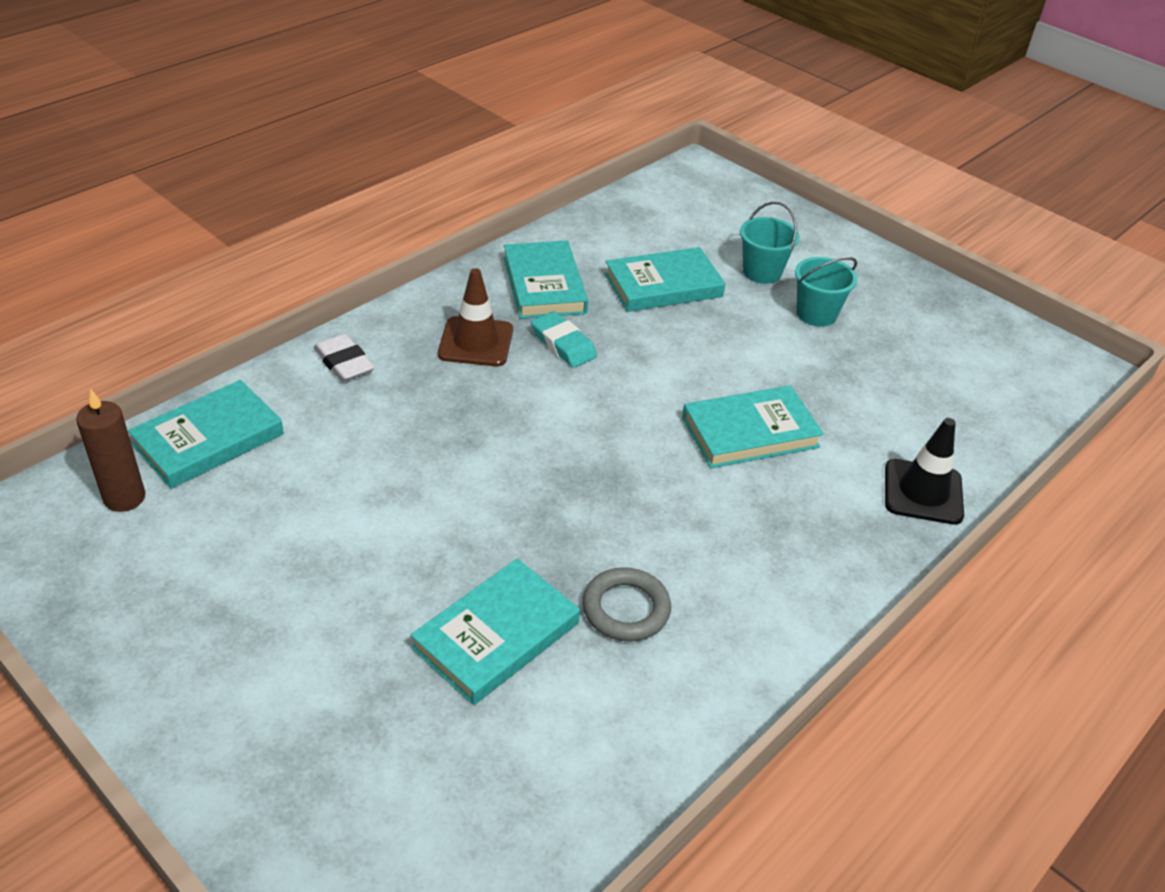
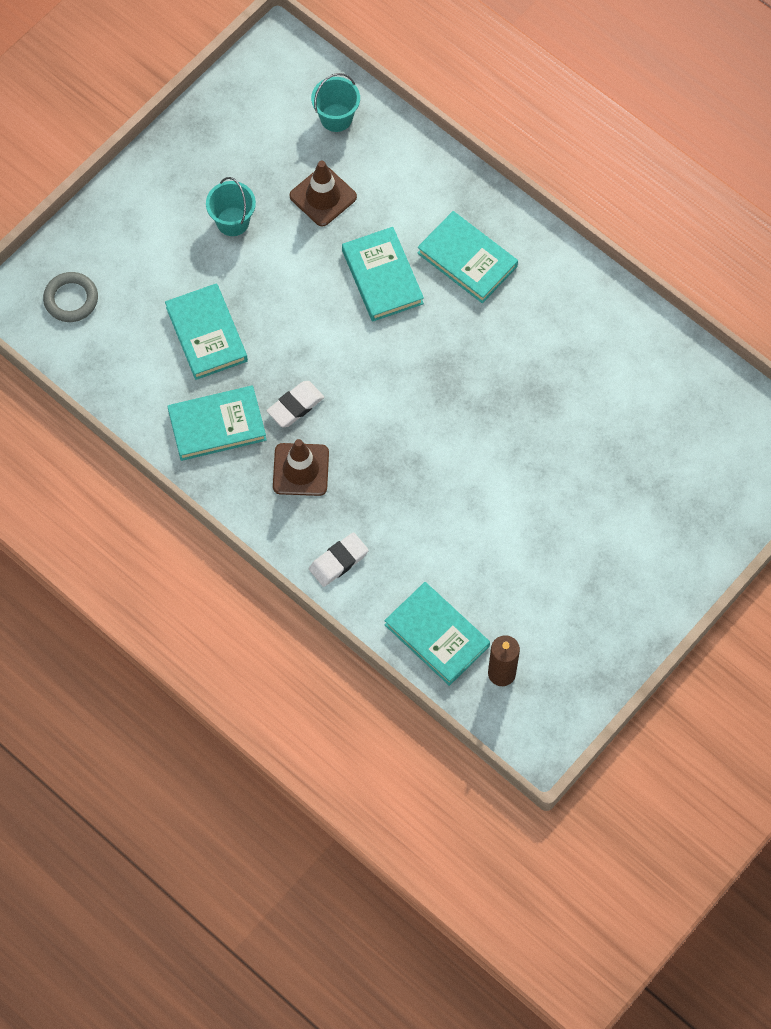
camera: 90 degrees left, 25 degrees up
(496, 636) = (586, 426): turquoise book -> turquoise book (467, 259)
(563, 344) = (295, 406): turquoise eraser -> white eraser
(626, 609) = (555, 354): grey ring -> grey ring (71, 299)
(762, 272) = (178, 258): turquoise bucket -> turquoise bucket (336, 117)
(865, 388) = (323, 196): none -> brown traffic cone
(923, 492) = (429, 173): black traffic cone -> none

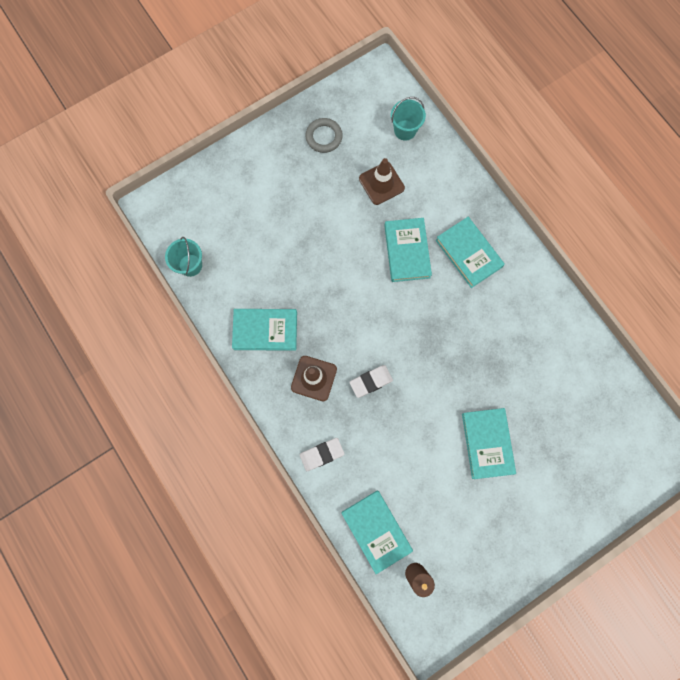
camera: 15 degrees right, 10 degrees up
(71, 299) = (193, 214): grey ring -> grey ring (324, 137)
(206, 334) = (276, 262): turquoise book -> turquoise book (487, 443)
(233, 221) = (316, 186): turquoise bucket -> turquoise bucket (190, 265)
(295, 406) = (322, 330): white eraser -> white eraser (371, 381)

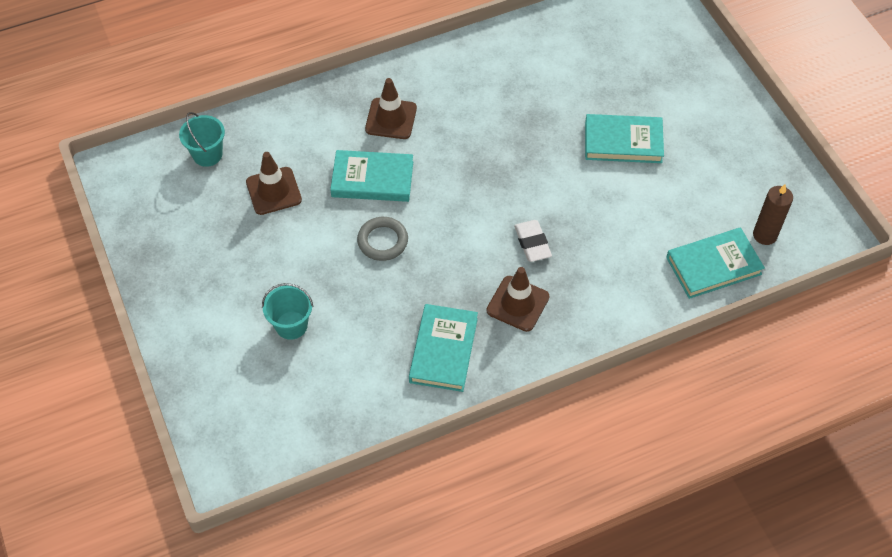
camera: 80 degrees left, 20 degrees down
(190, 265) = (329, 431): turquoise bucket -> turquoise bucket (291, 325)
(322, 454) = (616, 309): white eraser -> none
(324, 137) = (187, 244): grey ring -> grey ring (382, 241)
(468, 253) = (391, 119): turquoise book -> brown traffic cone

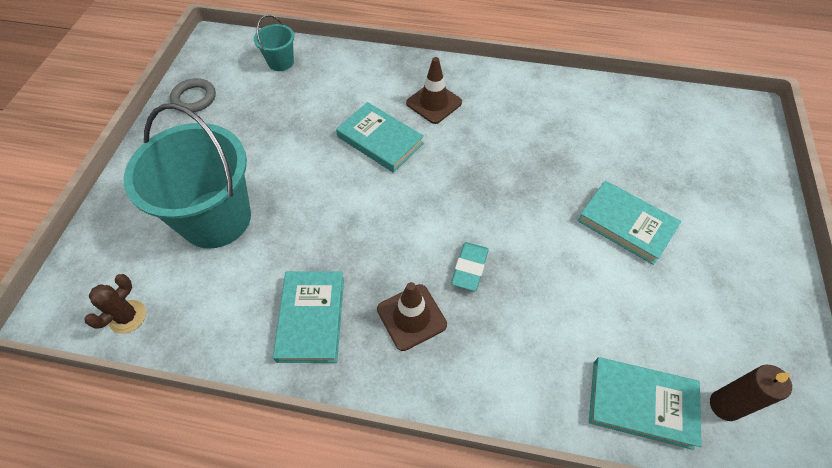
camera: 35 degrees right, 0 degrees up
(273, 191) = (300, 110): brown traffic cone -> none
(291, 325) = (216, 218): turquoise bucket -> turquoise bucket, size x2.20
(295, 438) = (127, 317): none -> brown cactus
(382, 241) = (345, 192): grey ring -> grey ring (194, 98)
(443, 350) = (311, 318): turquoise book -> turquoise book turned 45 degrees counterclockwise
(532, 243) = (470, 268): white eraser -> turquoise eraser

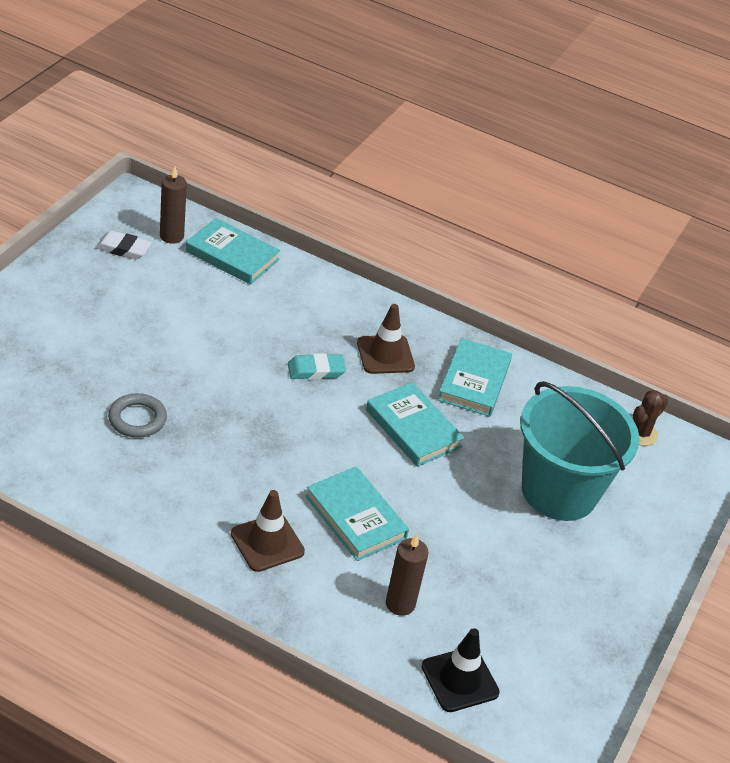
camera: 170 degrees left, 15 degrees down
(194, 98) = (588, 657): grey ring -> grey ring (137, 419)
(281, 62) = (460, 680): turquoise bucket -> black traffic cone
(329, 92) = (400, 604): none -> brown candle
(470, 268) = (316, 370): turquoise eraser -> turquoise eraser turned 45 degrees clockwise
(626, 224) = (141, 354): turquoise book -> turquoise book (413, 428)
(752, 357) = (123, 248): none -> white eraser

